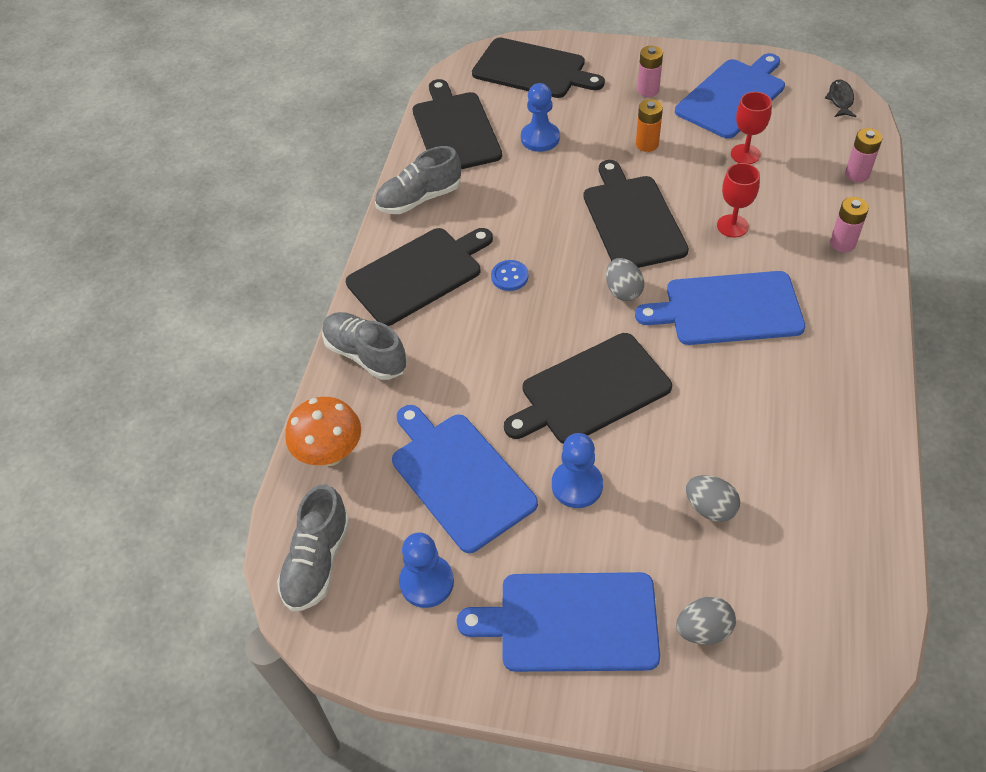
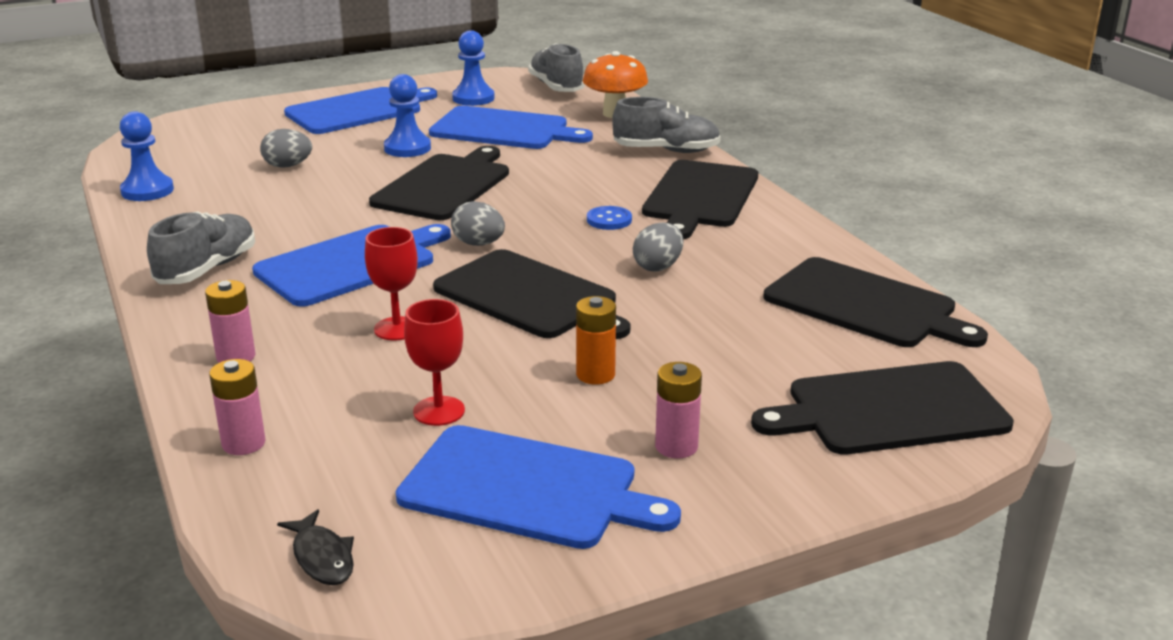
camera: 140 degrees right, 25 degrees down
(419, 199) = (793, 240): grey shoe -> grey shoe (207, 269)
(540, 138) = (747, 332): blue pawn -> blue pawn (147, 191)
(703, 630) = (260, 129): grey egg -> grey egg (658, 267)
(732, 96) = (527, 488): blue cutting board -> blue cutting board turned 75 degrees counterclockwise

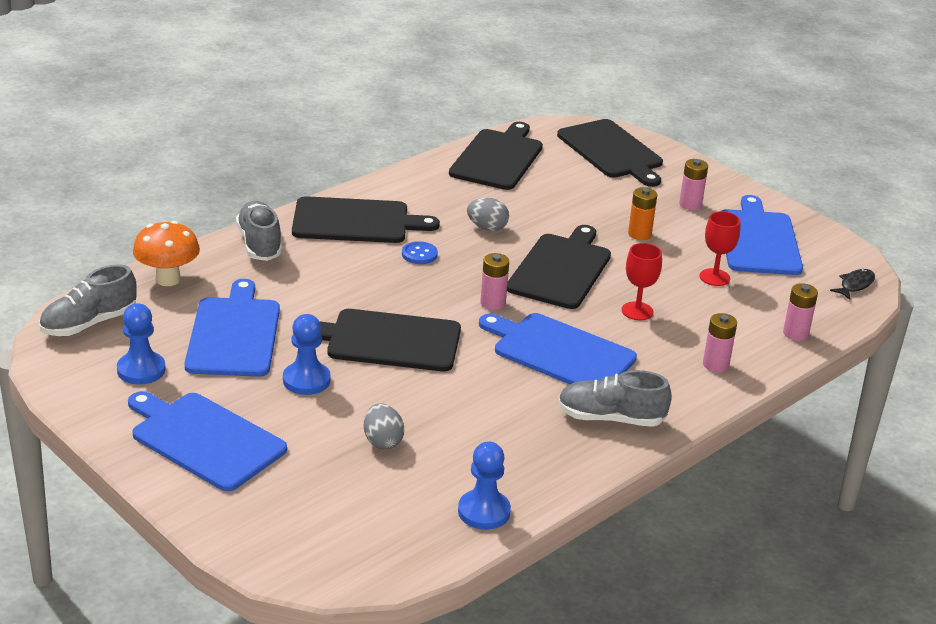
camera: 110 degrees left, 5 degrees up
(478, 244) = (493, 303): grey egg -> pink battery

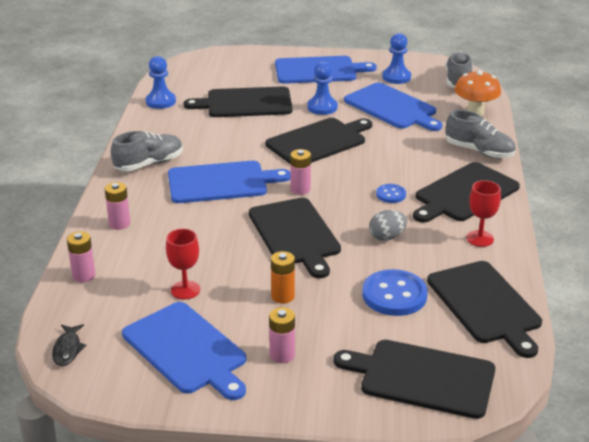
camera: 140 degrees right, 0 degrees up
(382, 441) = (245, 103): grey egg -> black cutting board
(552, 193) = (394, 295): none -> blue button
(637, 311) = (208, 232): red goblet -> red goblet (480, 238)

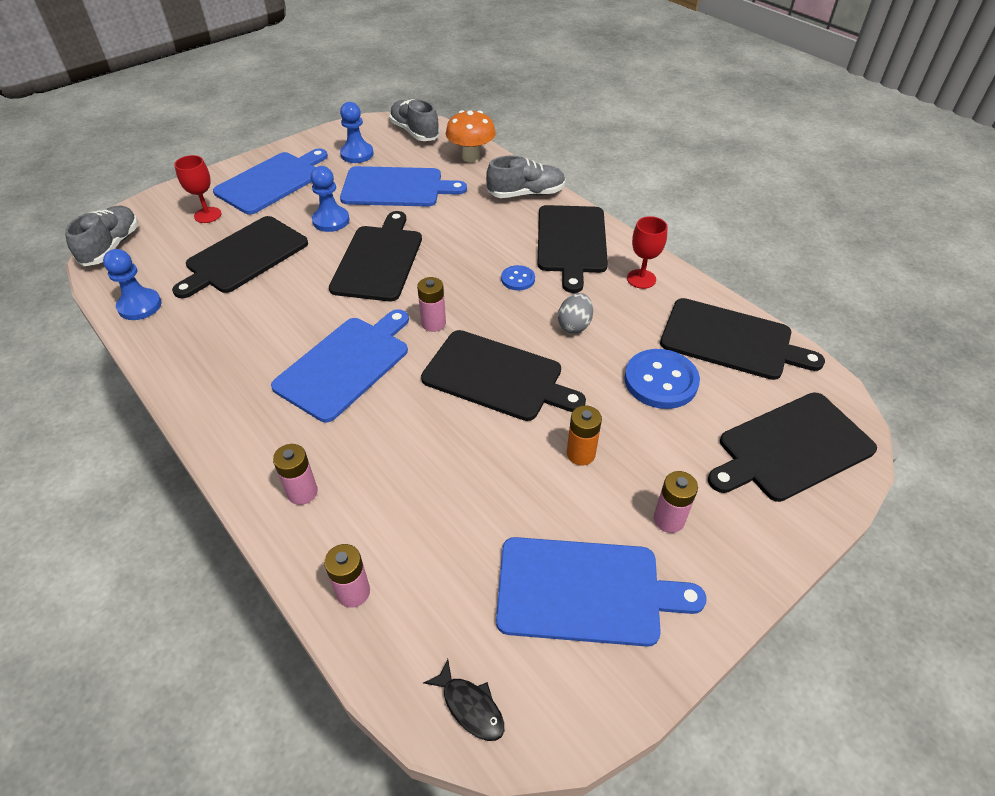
camera: 45 degrees left, 15 degrees up
(149, 164) = (233, 393): grey shoe -> grey shoe (111, 247)
(185, 290) = (485, 520): red goblet -> red goblet (207, 215)

